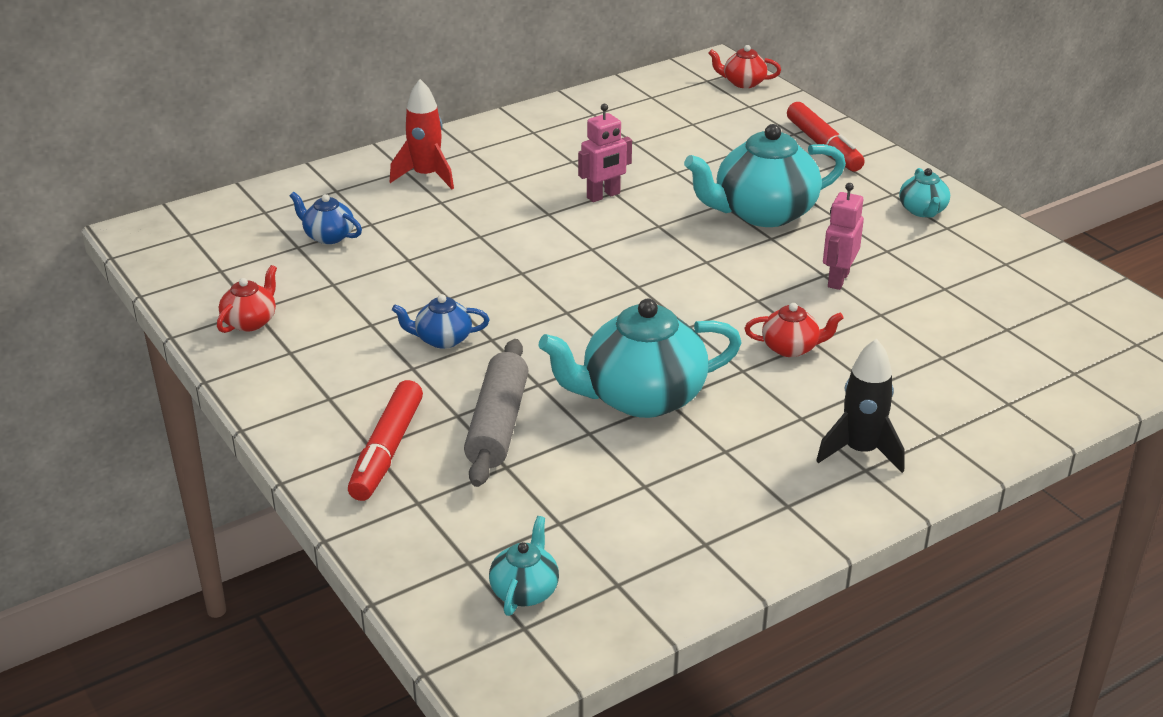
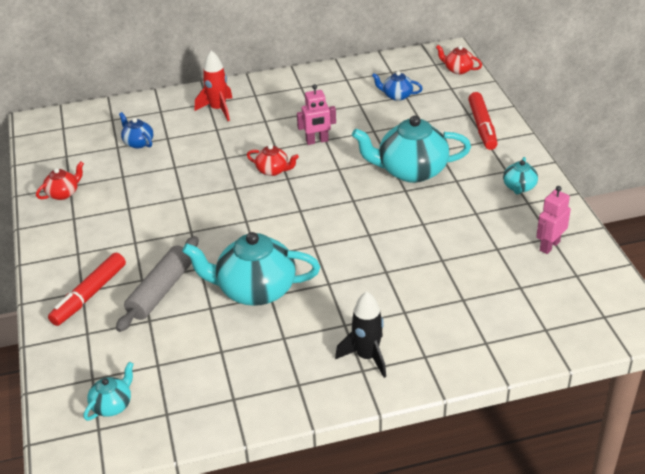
camera: 20 degrees right, 5 degrees up
(442, 339) = (162, 226): blue teapot -> blue teapot (397, 96)
(791, 348) = (368, 273): red teapot -> red teapot (273, 170)
(838, 279) = (429, 229): pink robot -> pink robot (549, 246)

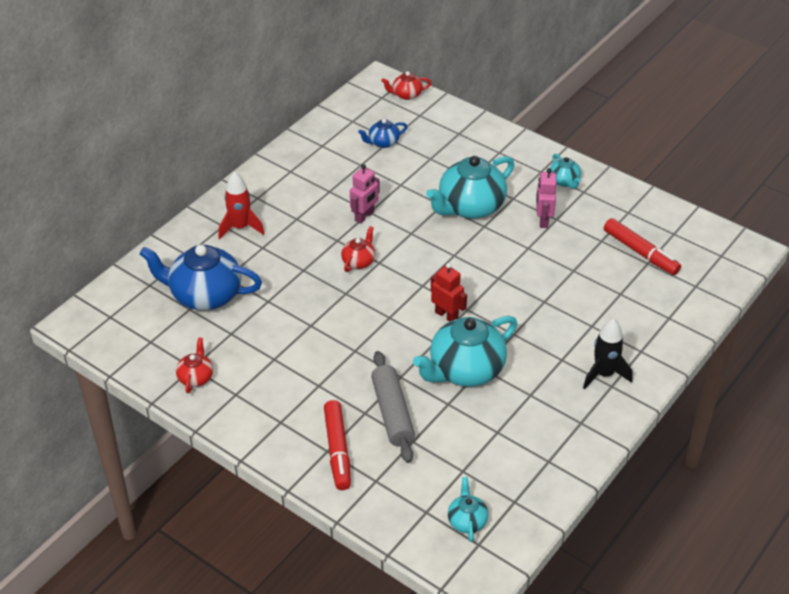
camera: 40 degrees left, 5 degrees up
(138, 142) = (205, 295): blue teapot -> blue teapot, size x2.07
(273, 170) = (359, 261): red teapot -> red teapot turned 45 degrees counterclockwise
(291, 241) = (446, 315): none -> red robot
(482, 127) = (482, 141): red marker -> red marker (640, 252)
(549, 246) = (634, 220): pink robot -> pink robot (543, 220)

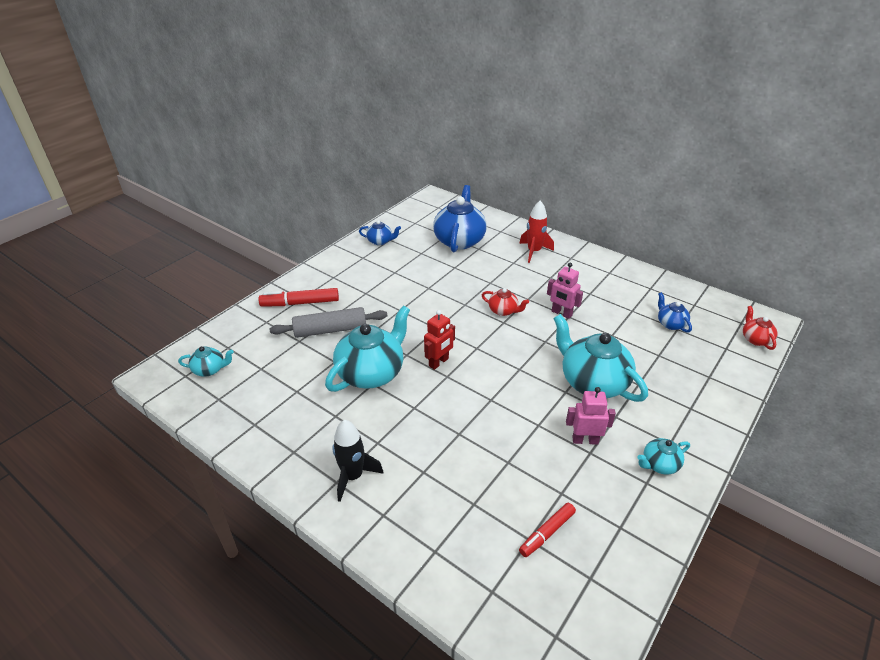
camera: 90 degrees right, 5 degrees down
(196, 377) = (380, 241): red teapot -> blue teapot
(465, 370) = (371, 373): turquoise teapot -> turquoise teapot turned 75 degrees clockwise
(640, 252) = (546, 533): red marker -> red marker, size x0.66

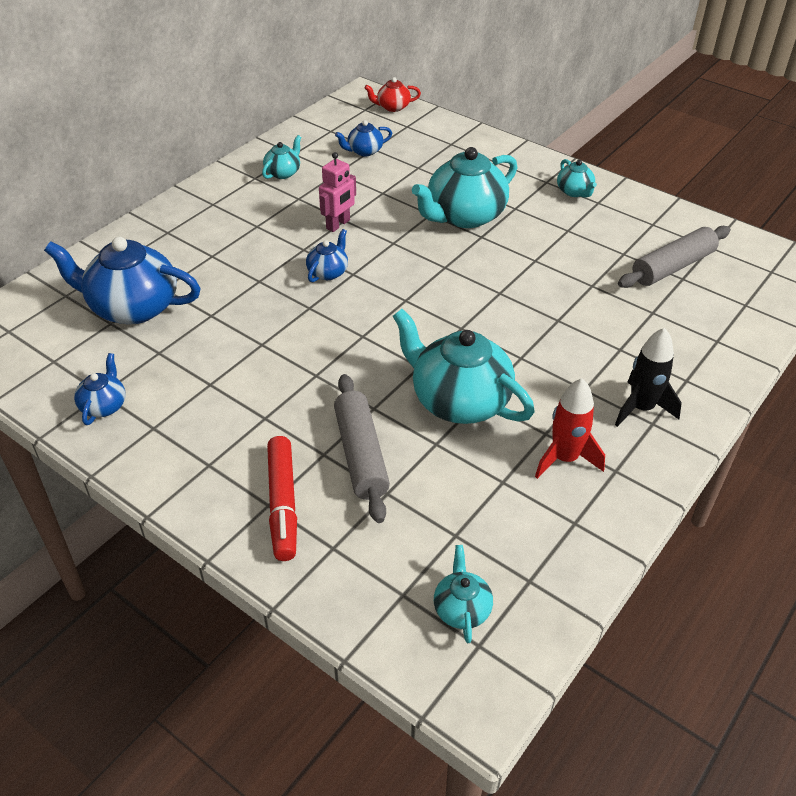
camera: 90 degrees left, 5 degrees up
(439, 362) = (435, 334): red robot -> none
(503, 311) = (328, 272): red teapot -> blue teapot
(534, 252) = (188, 234): red rocket -> red rocket (564, 459)
(546, 533) = (672, 267): red marker -> grey rolling pin
(585, 440) = (552, 231): pink robot -> none
(621, 284) = (283, 172): none -> turquoise teapot

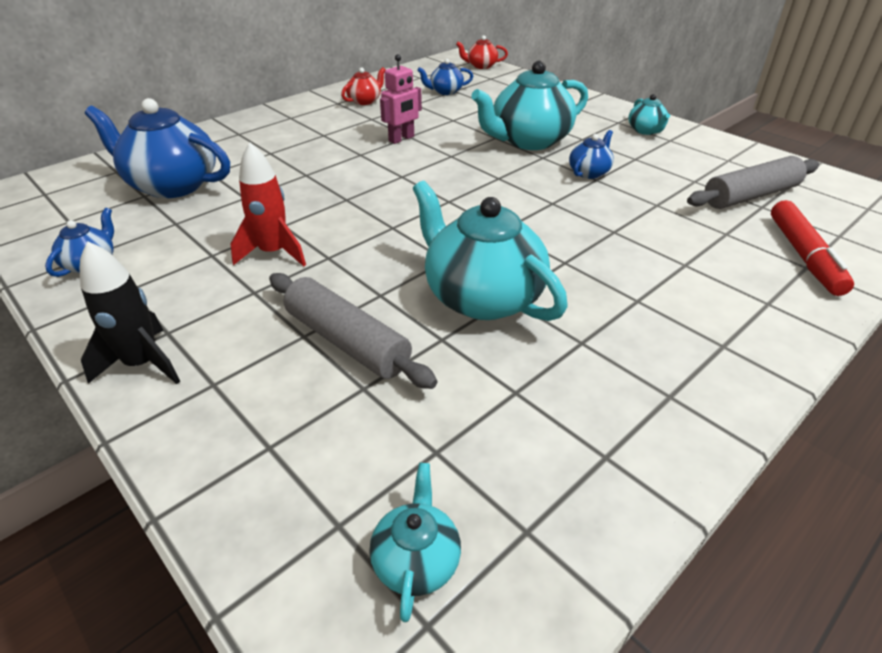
camera: 10 degrees right, 5 degrees down
(282, 504) = (230, 385): red marker -> red marker (803, 256)
(283, 172) = (365, 101): turquoise teapot -> red teapot
(328, 272) = (377, 173): blue teapot -> blue teapot (589, 172)
(361, 455) = (347, 341): grey rolling pin -> grey rolling pin turned 45 degrees counterclockwise
(564, 459) = (602, 374): red rocket -> red rocket (273, 253)
(641, 408) = (708, 327): black rocket -> black rocket (143, 364)

